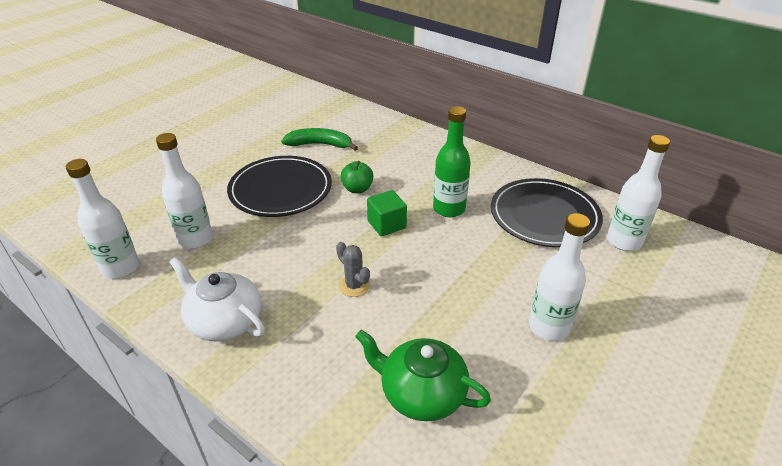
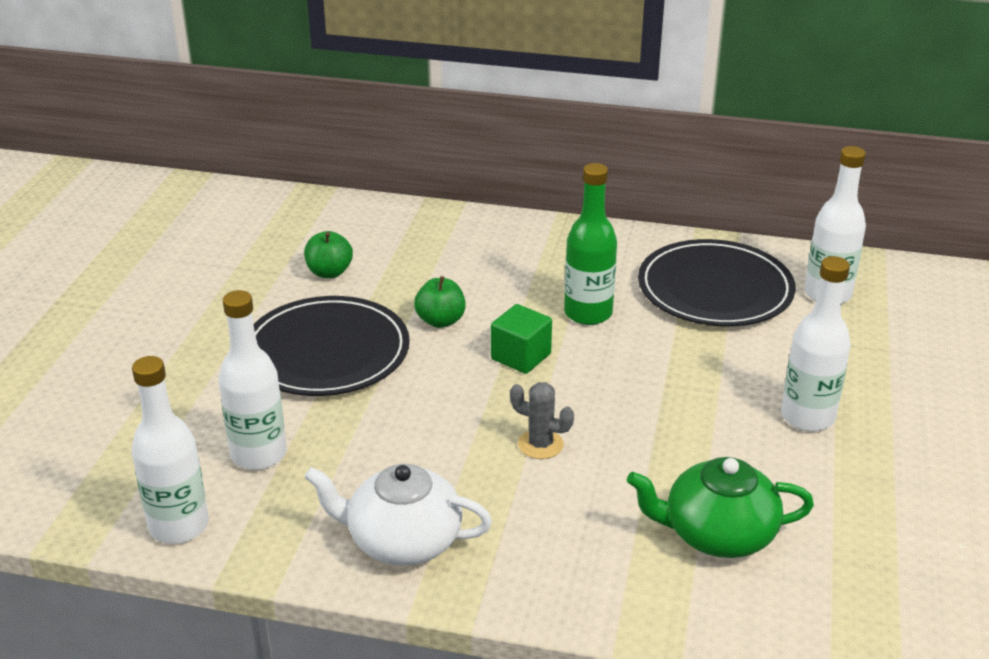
camera: 25 degrees left, 5 degrees down
(320, 144) = (329, 272): green banana -> green apple

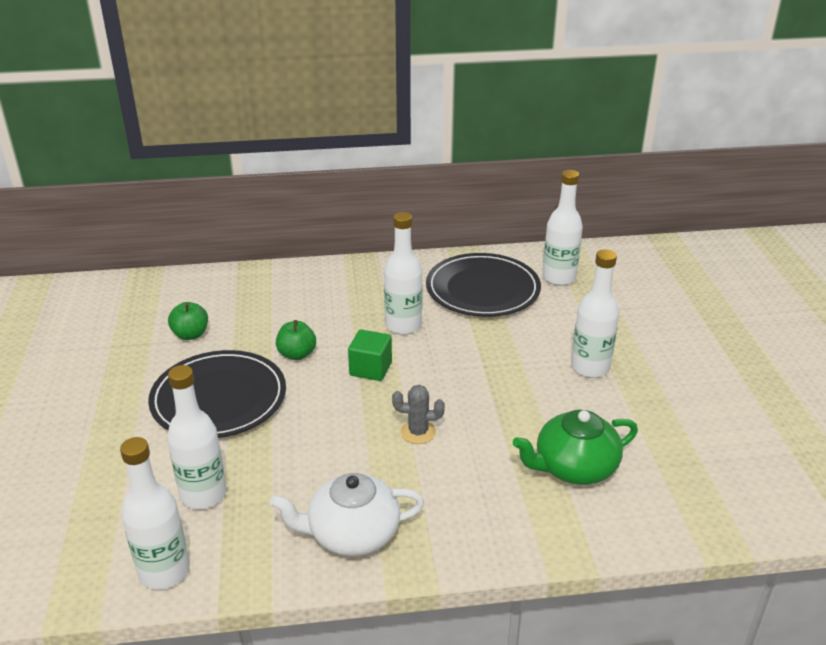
camera: 20 degrees left, 0 degrees up
(588, 313) = (403, 325): green bottle -> white bottle

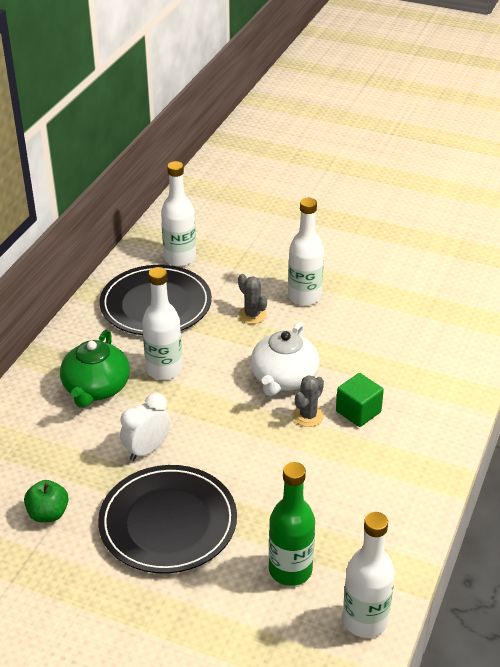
camera: 60 degrees left, 5 degrees up
(203, 494) = (290, 570): white bottle -> green bottle
(297, 354) = (147, 450): green apple -> white clock
(352, 534) = (393, 494): white teapot -> white teapot (283, 378)
(370, 368) = (207, 412): green cube -> green cube (358, 412)
(527, 346) = (252, 315): none -> grey cactus
(574, 467) = (402, 355): green teapot -> green teapot (96, 388)

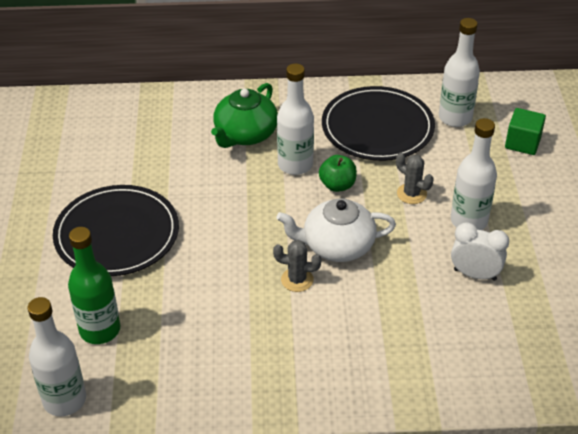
camera: 65 degrees right, 5 degrees up
(48, 514) = (93, 164): green apple -> green apple (337, 185)
(96, 388) = (245, 134): green teapot -> green teapot turned 45 degrees counterclockwise
(147, 450) = (191, 191): white clock -> white clock (475, 274)
(252, 315) = (411, 194): grey cactus -> grey cactus turned 75 degrees counterclockwise
(358, 412) = (326, 315): green cube -> green cube (522, 143)

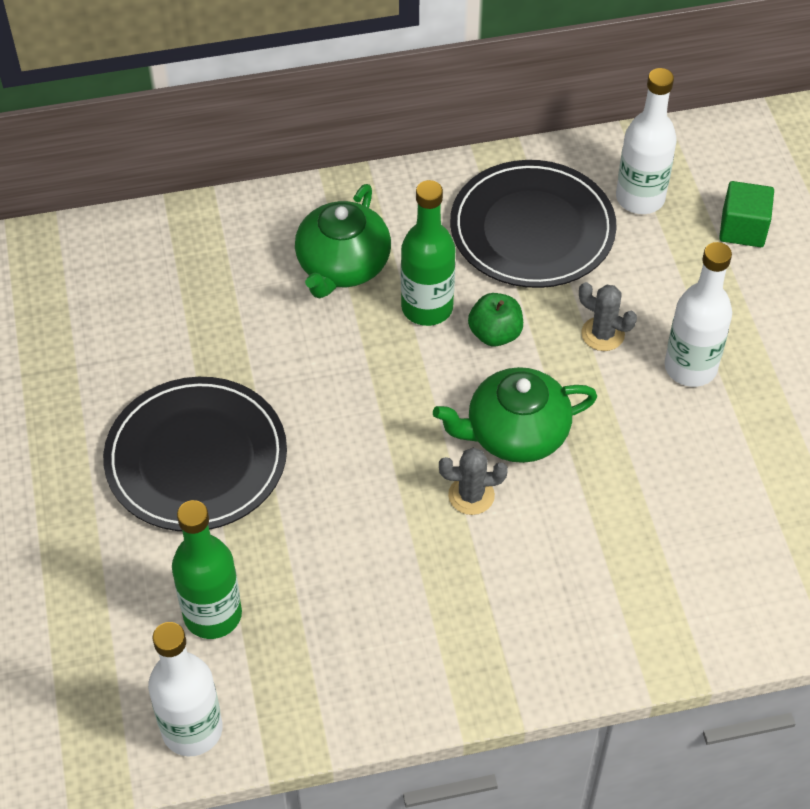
camera: 10 degrees left, 10 degrees up
(295, 165) = (427, 307): white bottle -> green bottle
(337, 246) = (515, 433): white teapot -> green teapot
(475, 274) = (714, 452): white clock -> none

